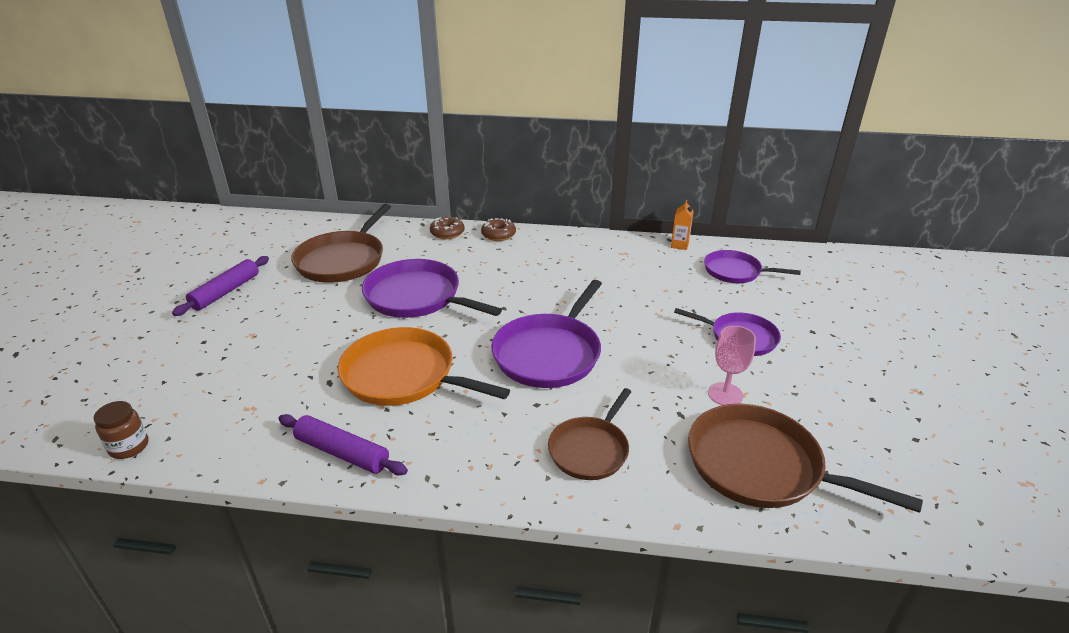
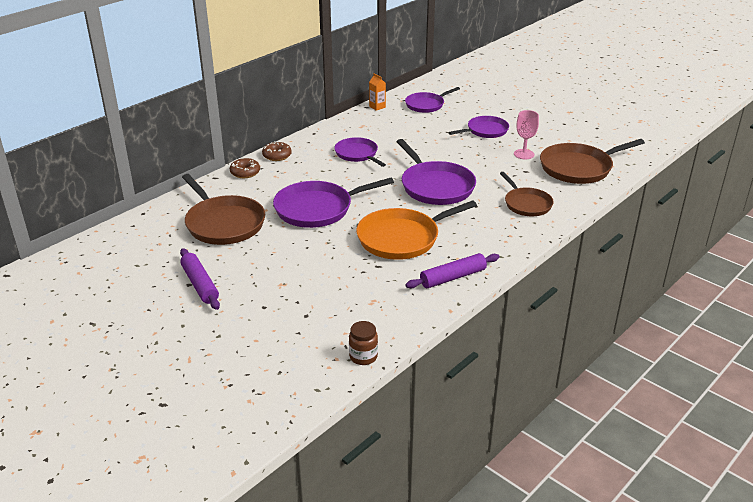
camera: 55 degrees left, 0 degrees up
(558, 275) = (357, 154): none -> purple pan

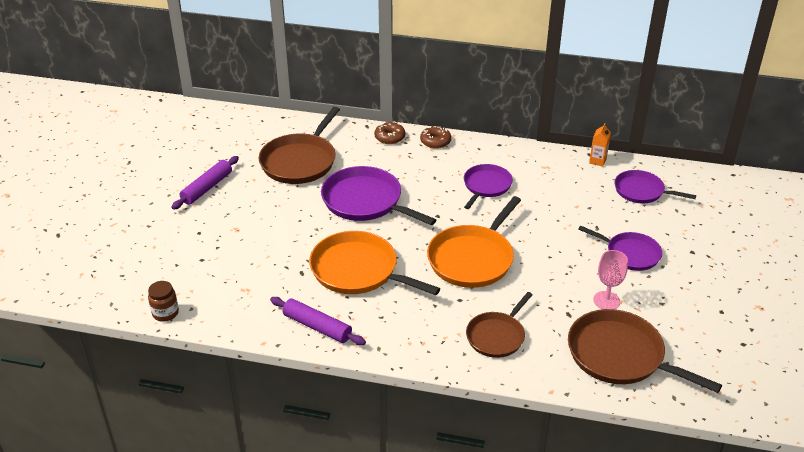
camera: 60 degrees right, 5 degrees up
(435, 186) = (472, 258): purple pan -> orange pan

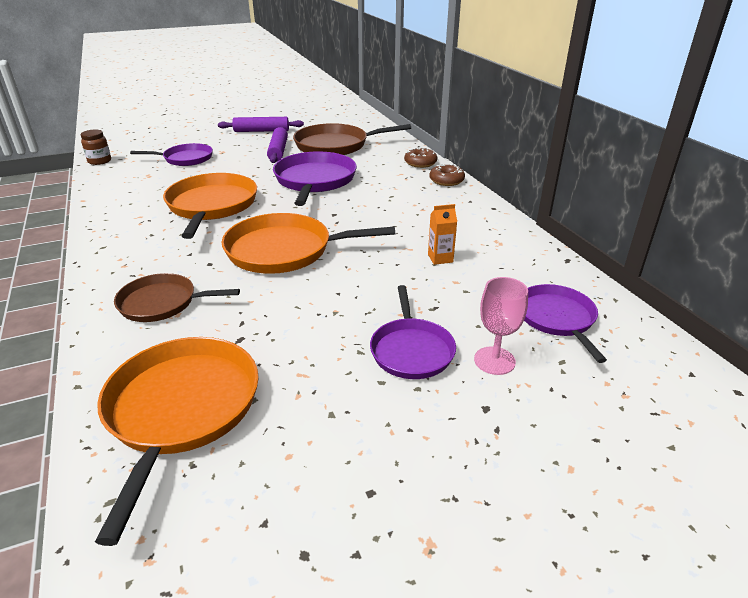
camera: 55 degrees right, 5 degrees down
(317, 326) = (118, 213): purple rolling pin -> purple rolling pin (278, 151)
(486, 186) = (414, 222): purple pan -> purple pan (185, 159)
(597, 161) = (564, 269): orange carton -> orange carton (440, 258)
(606, 301) = (292, 361): pink goblet -> pink goblet (494, 360)
(620, 356) = (181, 410): brown pan -> orange pan

